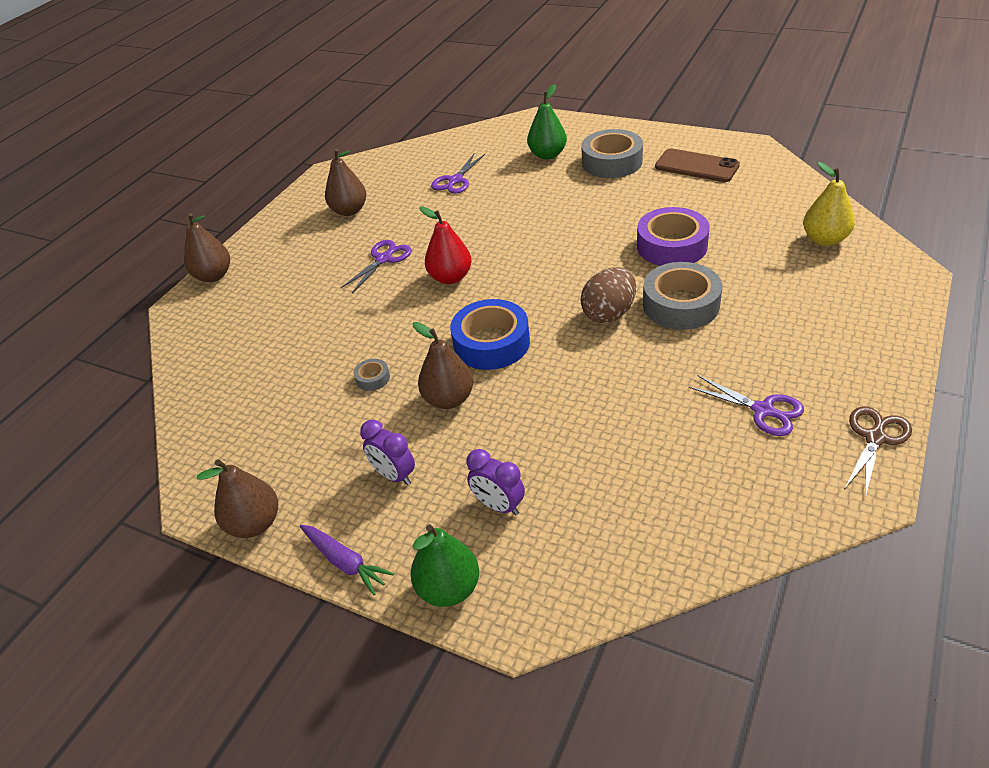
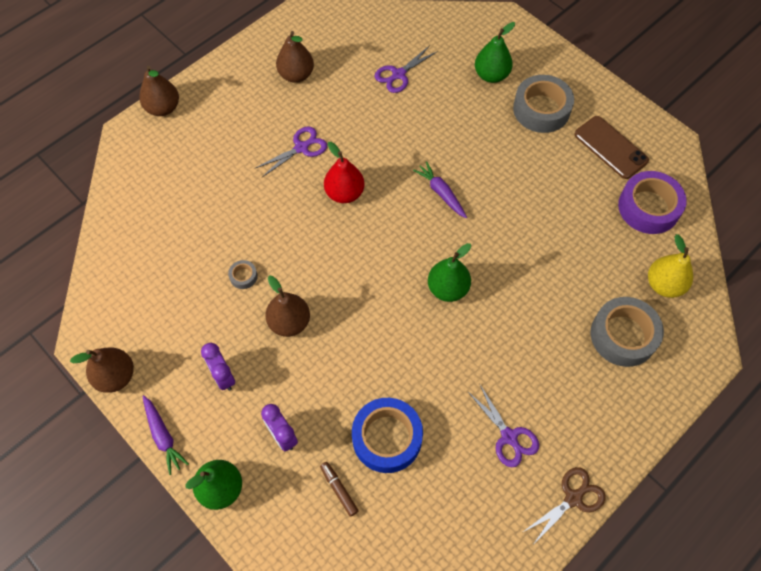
camera: 15 degrees right, 20 degrees up
(491, 343) = (345, 279): blue tape -> blue tape (387, 438)
(553, 246) = (441, 193): none -> purple carrot
(600, 533) = (339, 490): none -> brown marker
(609, 313) = (448, 289): brown egg -> green pear
(672, 246) = (536, 236): purple tape -> purple tape (648, 207)
(681, 304) = (507, 304): grey tape -> grey tape (623, 335)

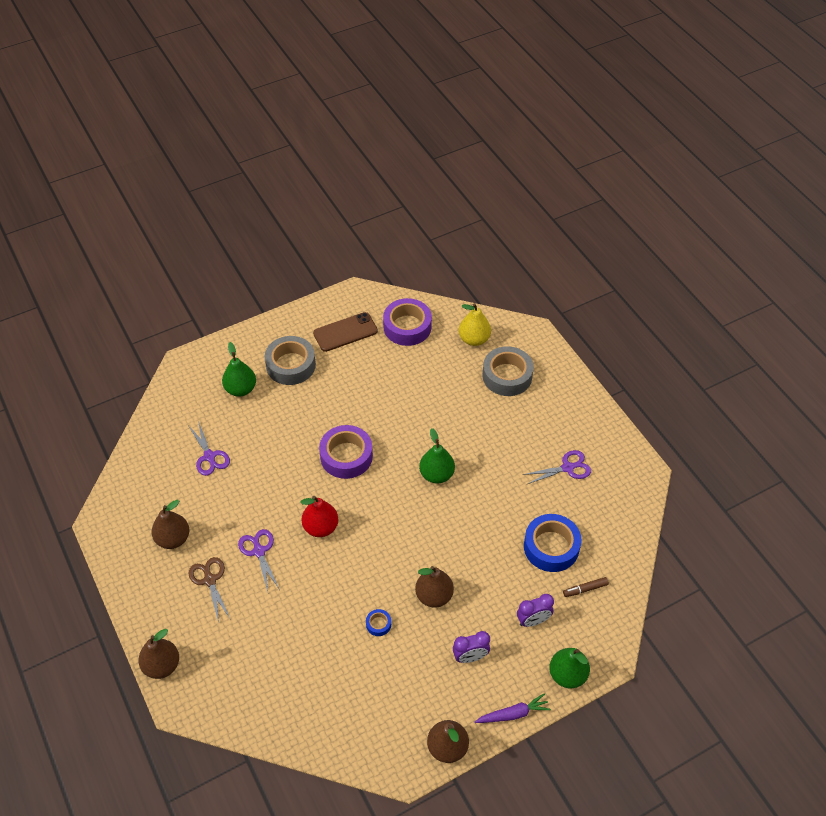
camera: 75 degrees left, 10 degrees down
(243, 276) = (378, 624): grey tape -> blue tape
(441, 193) = (346, 456): purple carrot -> purple tape
(573, 498) = (619, 442): brown scissors -> brown scissors (209, 580)

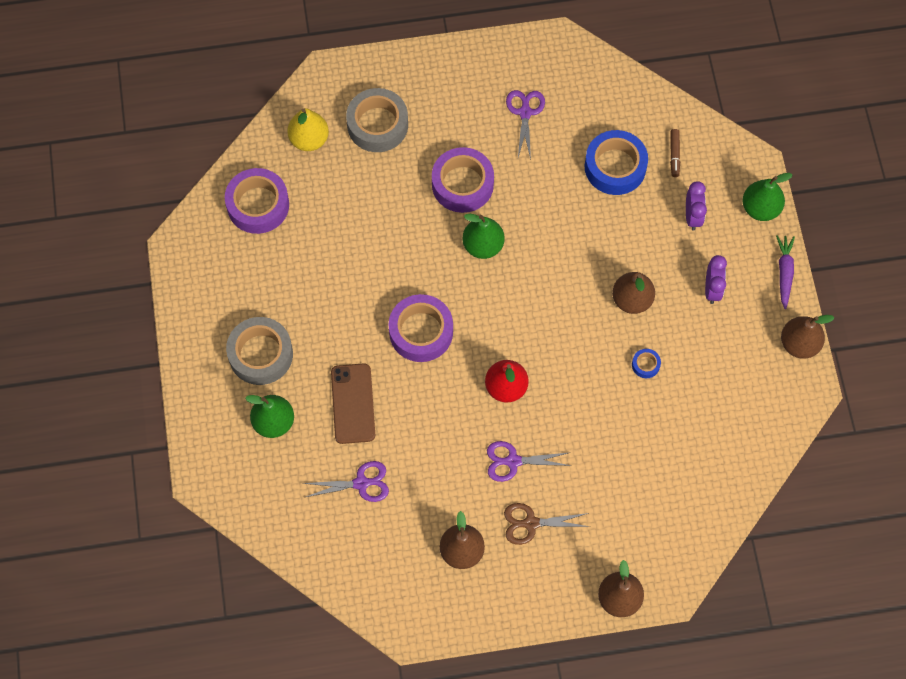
camera: 70 degrees left, 15 degrees up
(345, 332) = (236, 277): brown phone -> brown phone (353, 403)
(483, 445) = (462, 184): none -> purple tape

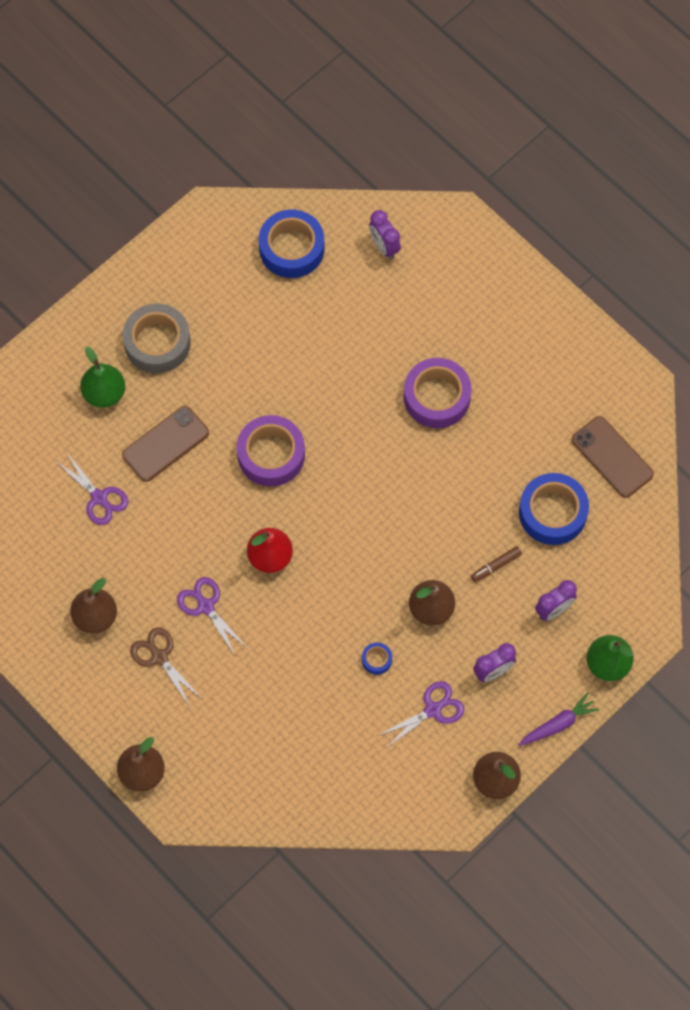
camera: 55 degrees right, 0 degrees up
(258, 205) = (291, 248): purple tape -> blue tape
(309, 139) = (384, 246): yellow pear -> purple clock
(377, 125) = (441, 291): grey tape -> none
(483, 245) = (390, 452): green pear -> none
(525, 112) = (548, 403): purple scissors -> purple scissors (433, 709)
(600, 99) = (612, 457): none -> brown phone
(674, 155) = (604, 556): brown marker -> brown marker (496, 566)

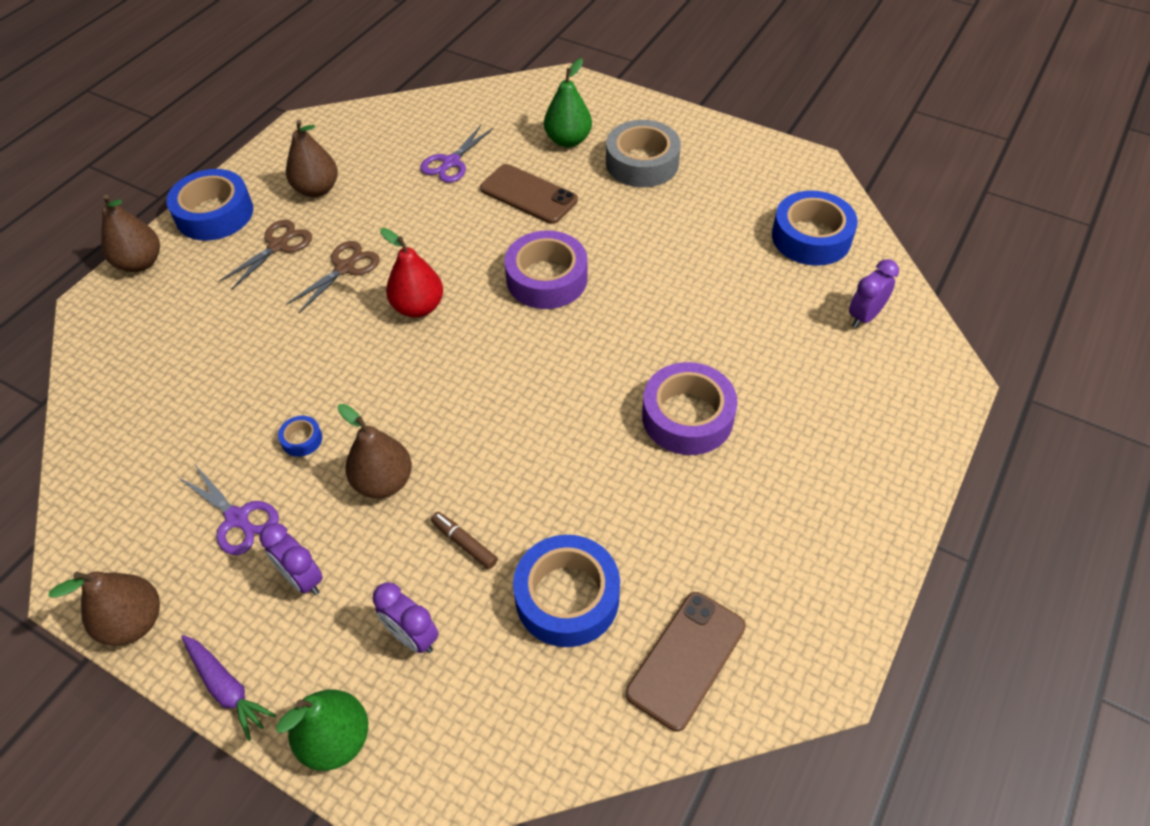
camera: 75 degrees right, 15 degrees down
(98, 707) = (214, 214): none -> blue tape
(205, 606) = (345, 267): purple scissors -> brown scissors

